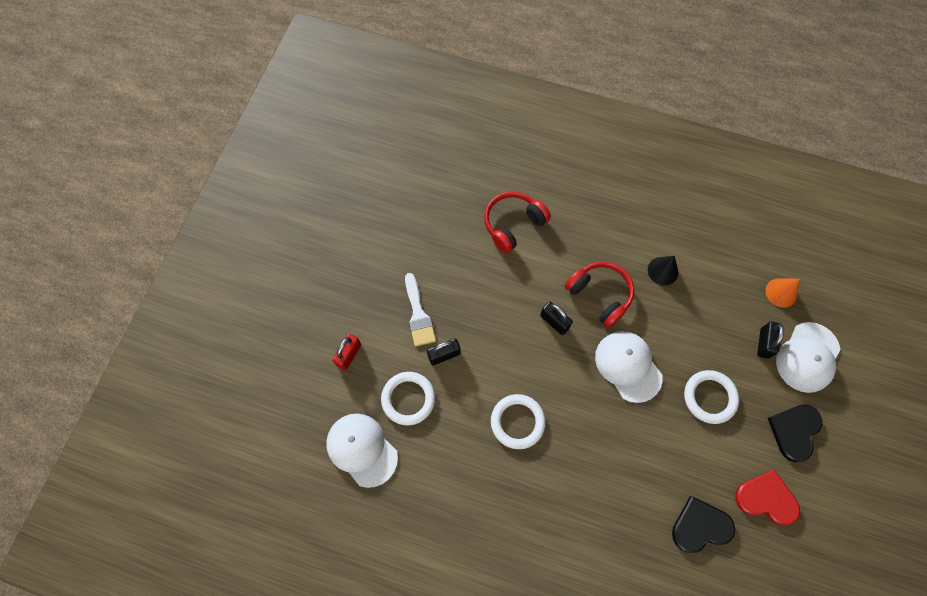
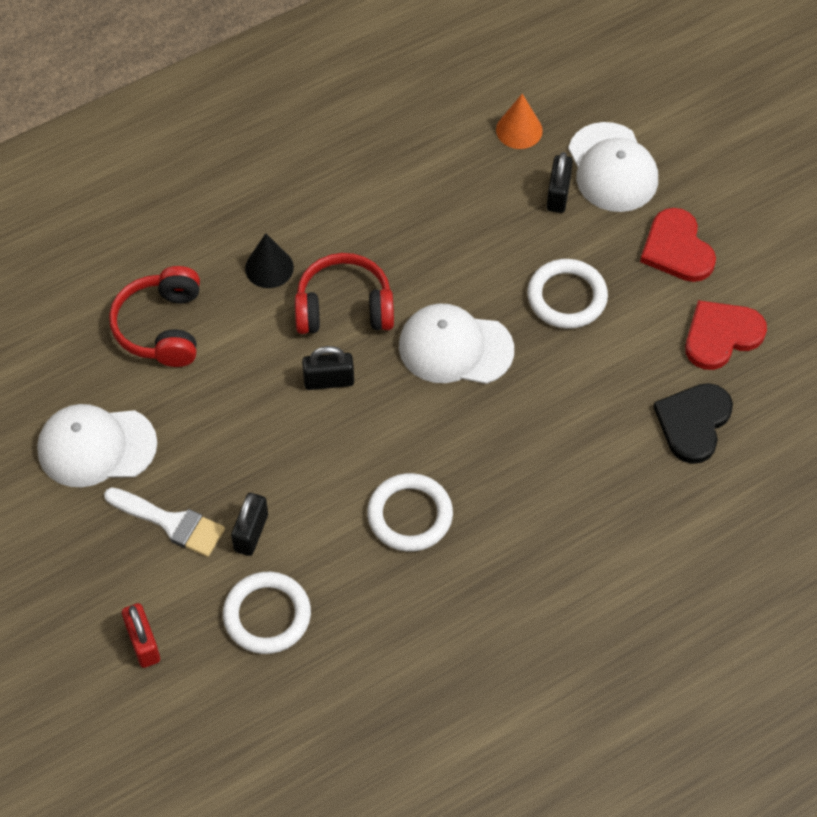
camera: 50 degrees left, 10 degrees down
(362, 449) = (280, 717): white cap -> white cap (96, 447)
(662, 271) = (379, 220): black cone -> black cone (269, 267)
(764, 343) = (558, 194): black padlock -> black padlock turned 45 degrees clockwise
(794, 431) = (677, 249): black heart -> red heart

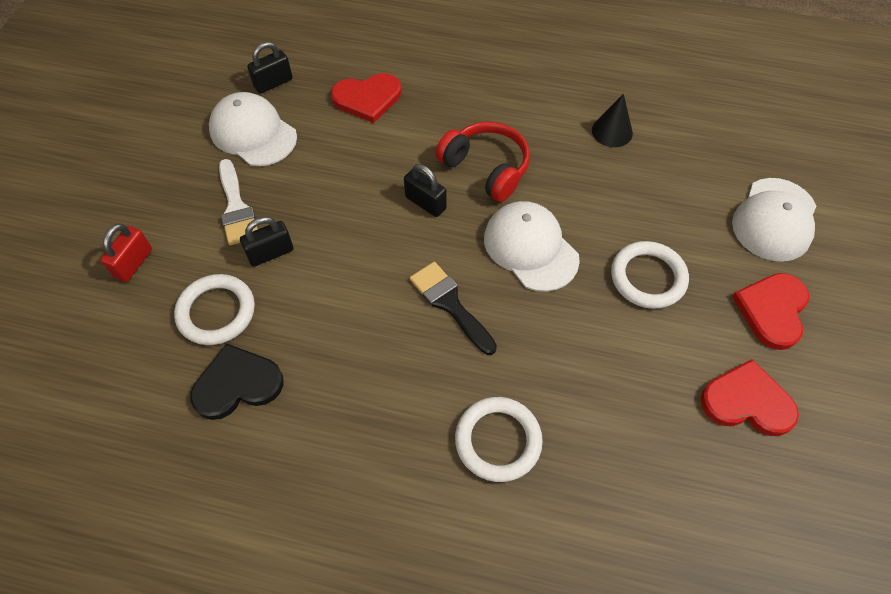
camera: 45 degrees right, 0 degrees up
(162, 327) = (367, 98): red headphones -> red heart
(269, 267) = (467, 112): black cone -> black cone (612, 131)
(410, 515) = (376, 329): white ring -> white ring (498, 440)
(443, 446) = (450, 304): none -> black brush
(519, 130) = (726, 149): orange cone -> none
(558, 194) = (713, 207): black padlock -> black padlock (273, 83)
(693, 423) = (655, 448): black heart -> black heart (237, 384)

